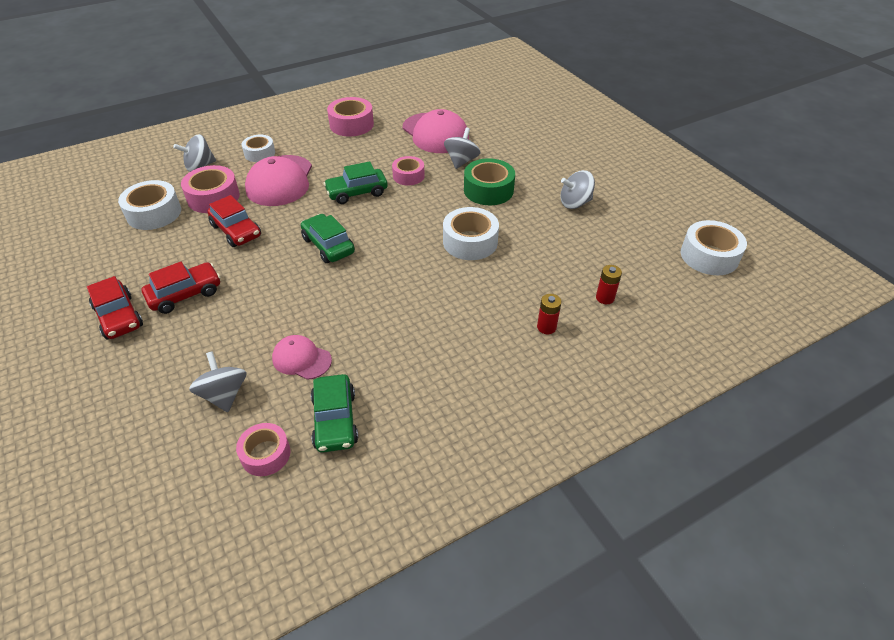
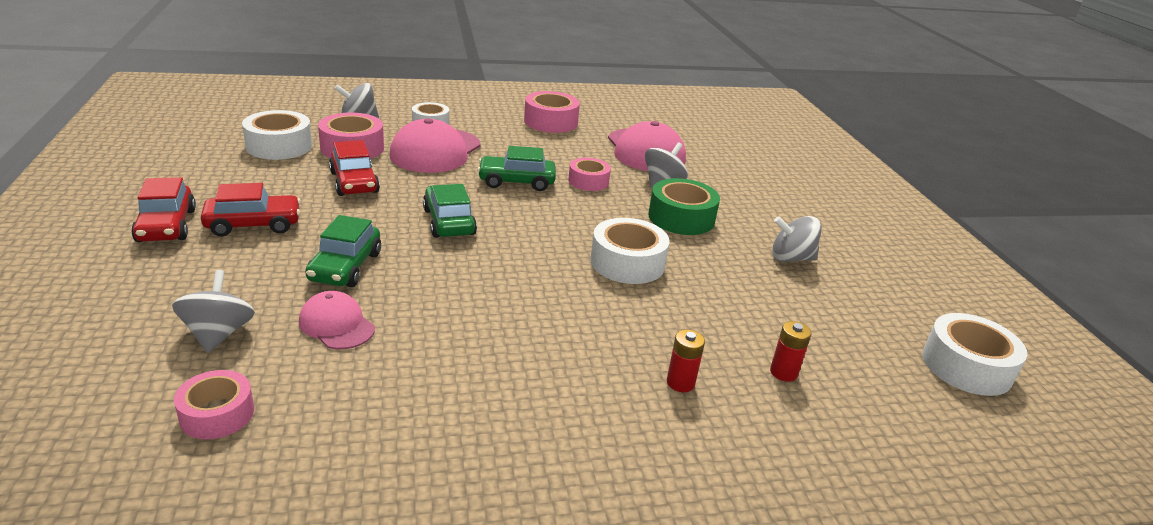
camera: 15 degrees right, 15 degrees down
(335, 420) = (330, 403): green car -> green car (345, 267)

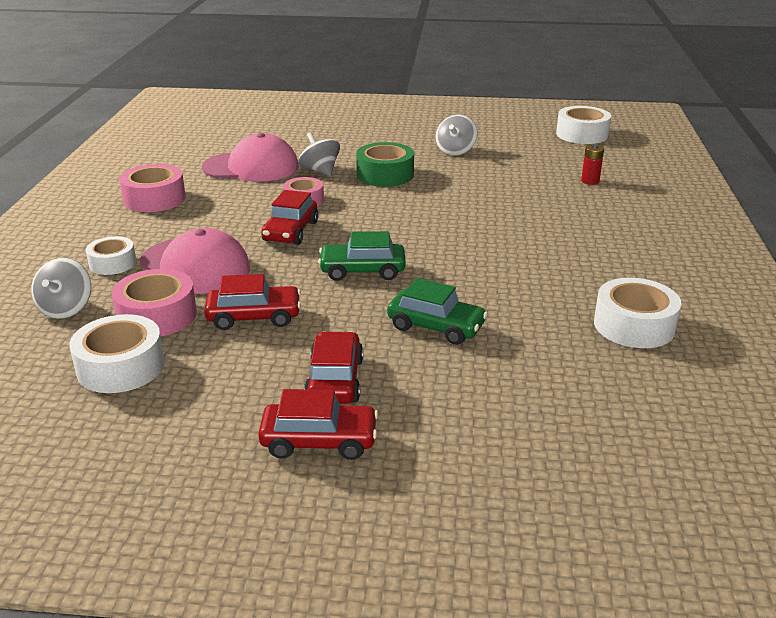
camera: 70 degrees left, 0 degrees up
(217, 414) = (654, 388): pink tape -> none
(218, 334) = (544, 393): grey spinning top -> none
(337, 325) = (531, 333): pink cap -> none
(516, 182) = (290, 231): green car -> red car
(627, 263) = (451, 205): white tape -> white tape (634, 325)
(680, 383) = (602, 212): red battery -> none

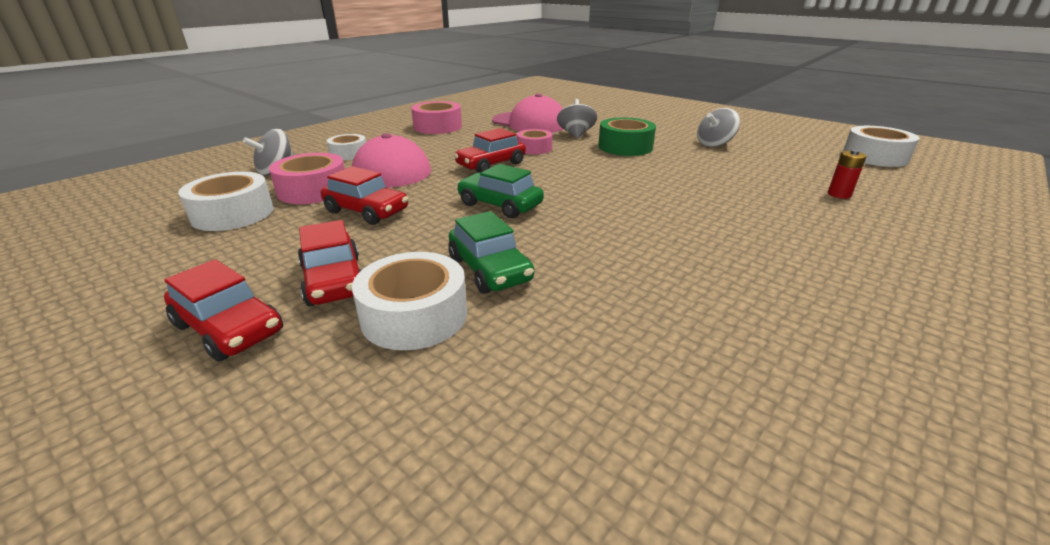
camera: 35 degrees right, 0 degrees up
(335, 380) = (334, 281): red car -> red car turned 120 degrees clockwise
(634, 325) = (722, 357): white tape -> white tape (414, 315)

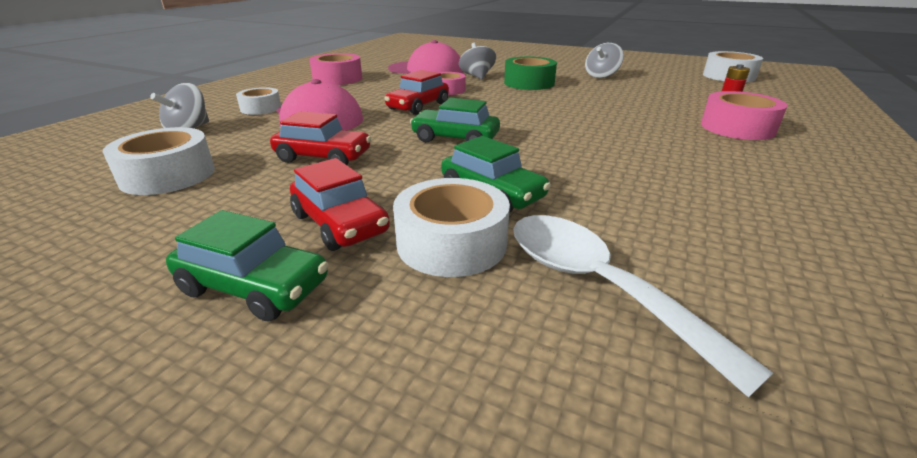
camera: 15 degrees left, 0 degrees up
(229, 328) = (254, 287): red car -> green car
(313, 190) = (247, 144): pink tape -> pink tape (737, 128)
(513, 383) = (597, 285): none -> white spoon

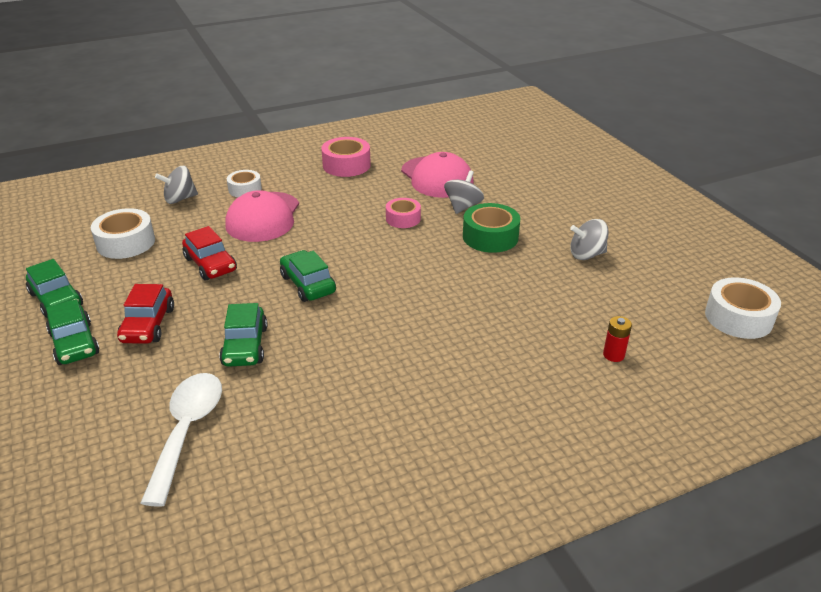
camera: 40 degrees right, 5 degrees up
(132, 258) = (56, 299): none -> green car
(418, 106) = (345, 232): red car -> none
(451, 243) = (173, 367): white tape -> none
(737, 128) = (543, 384): pink tape -> none

